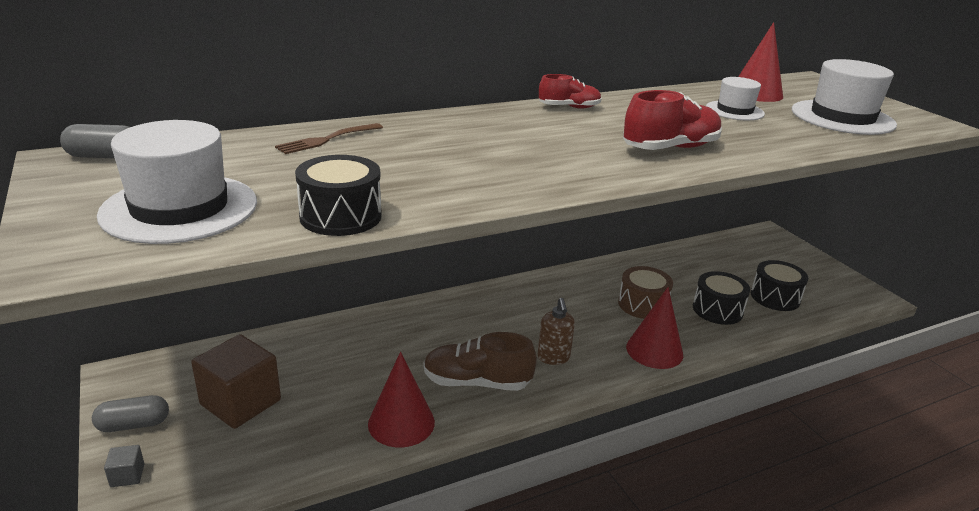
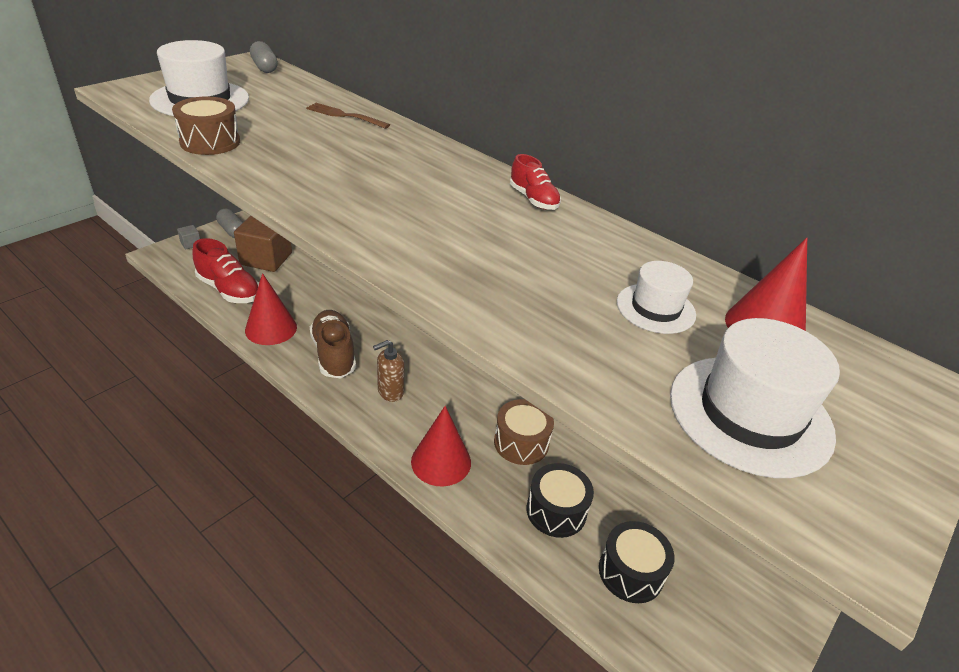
camera: 65 degrees right, 10 degrees up
(340, 216) = (210, 142): black drum -> brown drum
(670, 148) = (463, 264): red shoe -> red shoe (229, 290)

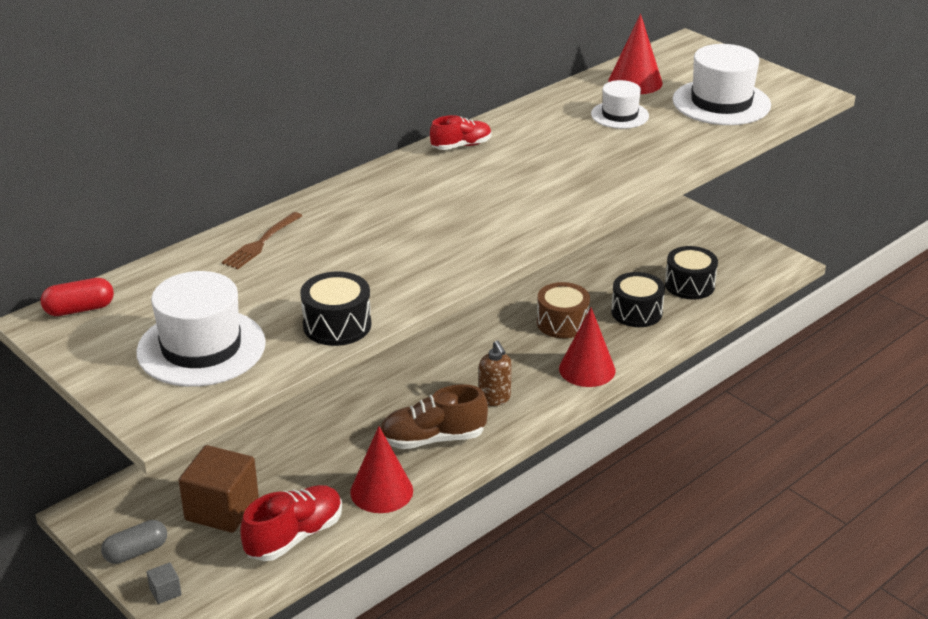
camera: 80 degrees left, 5 degrees down
(210, 142) = (337, 325): brown drum -> black drum
(264, 67) = (79, 309): grey capsule -> red capsule

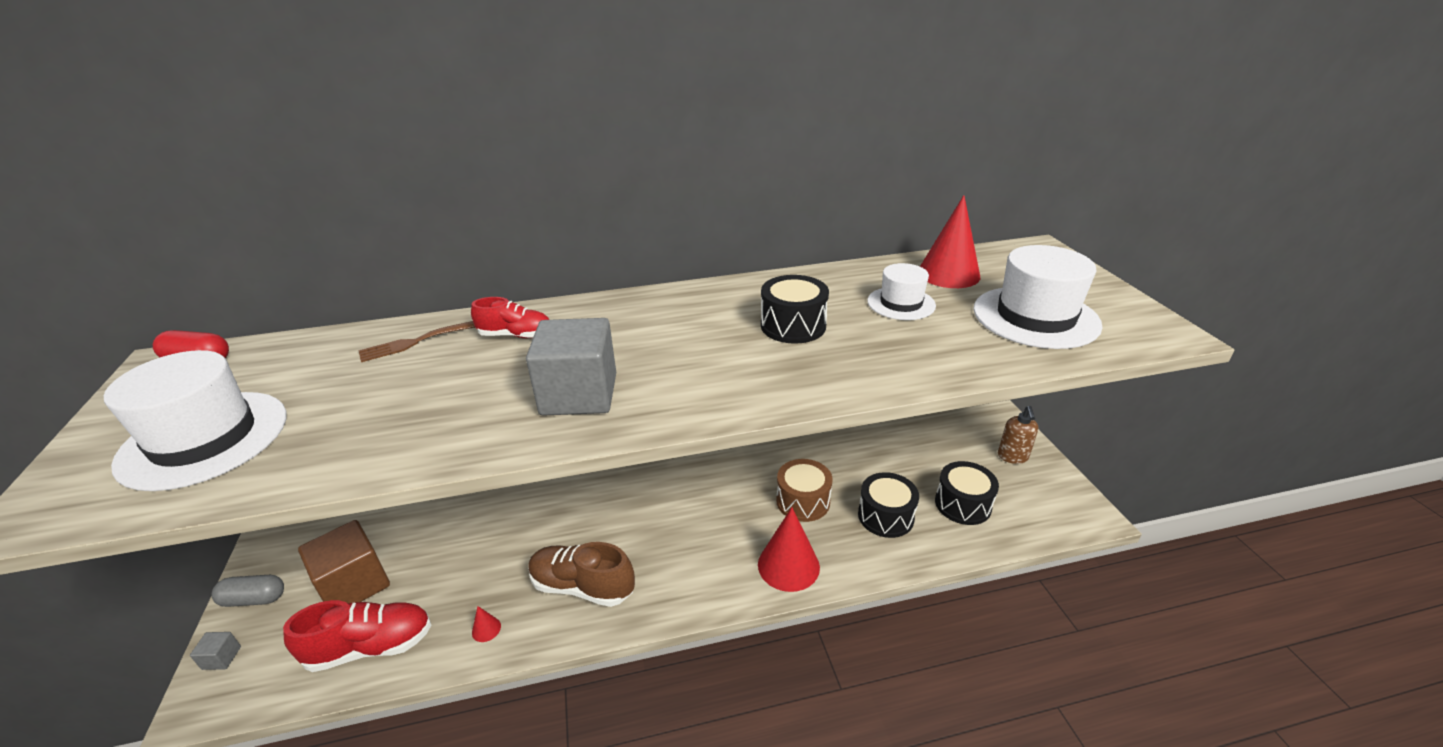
camera: 30 degrees right, 0 degrees up
(337, 325) = (342, 460): black drum -> black drum (793, 326)
(381, 491) = (486, 629): red cone -> red cone, size x0.42
(452, 240) = (579, 394): none -> grey cube
(461, 146) = (706, 296): red shoe -> red shoe (516, 335)
(494, 398) = (675, 563): brown soap dispenser -> brown soap dispenser (1012, 457)

